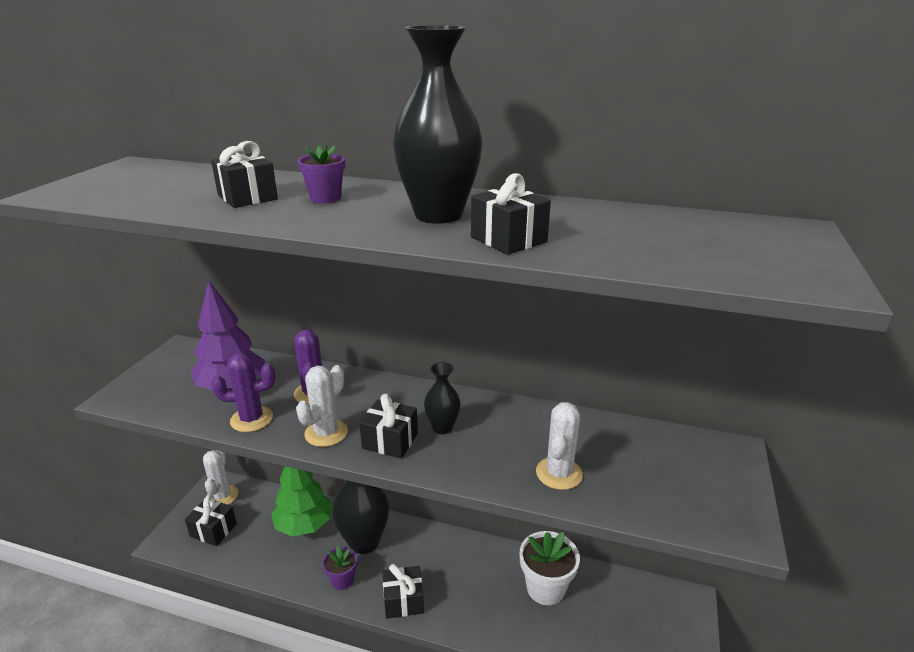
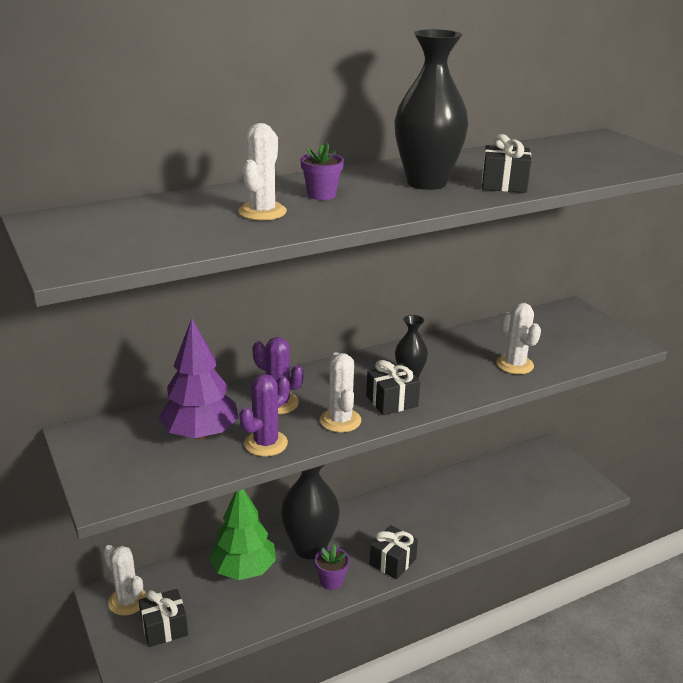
camera: 45 degrees left, 0 degrees up
(247, 197) = (262, 212): black gift -> white cactus
(545, 588) = (468, 493): white flower pot -> none

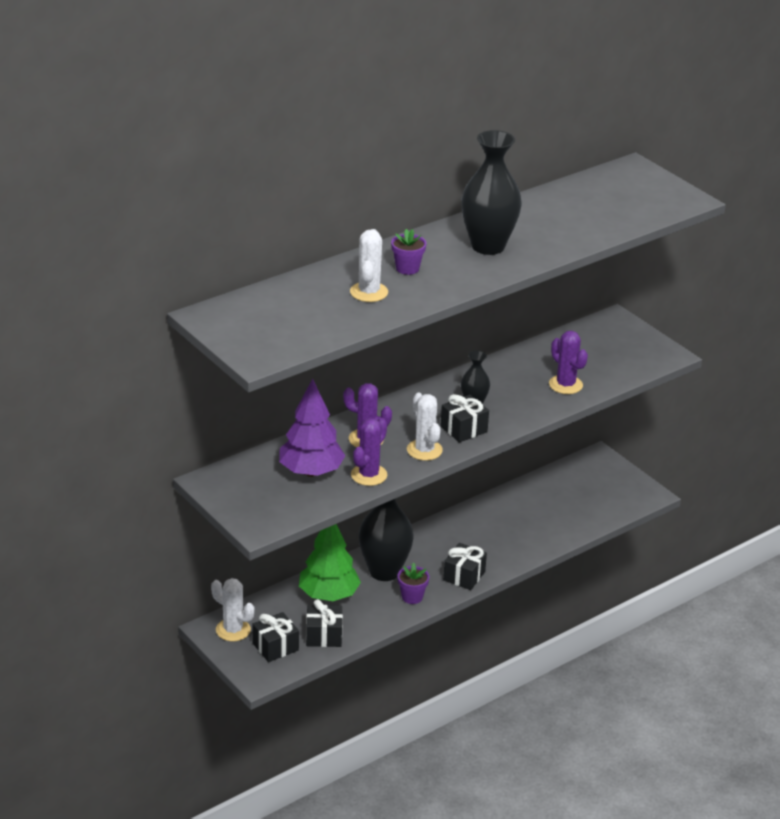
camera: 10 degrees left, 5 degrees up
(504, 184) = (551, 243): black gift -> black gift (324, 636)
(515, 365) = (565, 385): white cactus -> purple cactus

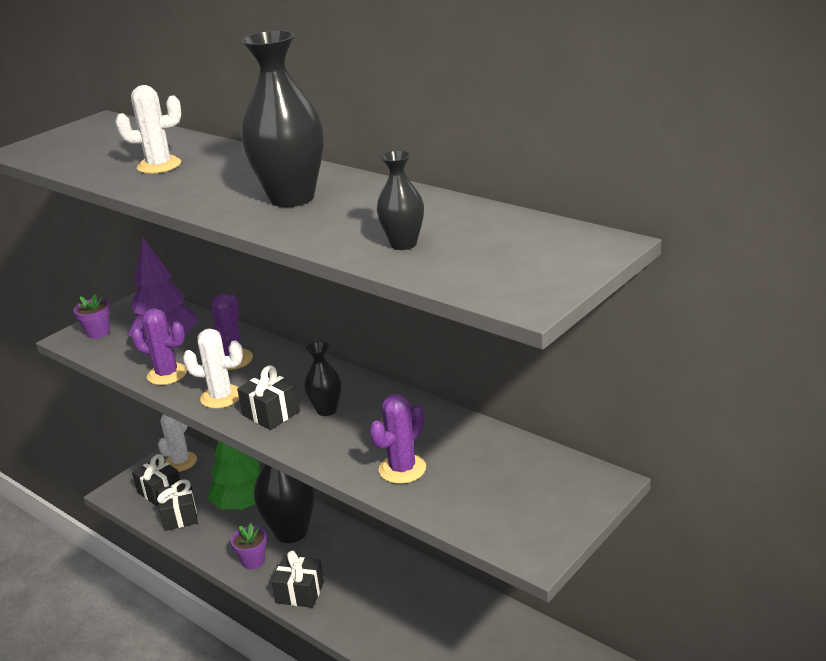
camera: 80 degrees right, 5 degrees down
(407, 268) = (219, 172): purple flower pot -> purple flower pot (98, 332)
(424, 450) = (221, 397): white cactus -> white cactus turned 45 degrees clockwise
(595, 220) = (403, 244): none -> black vase

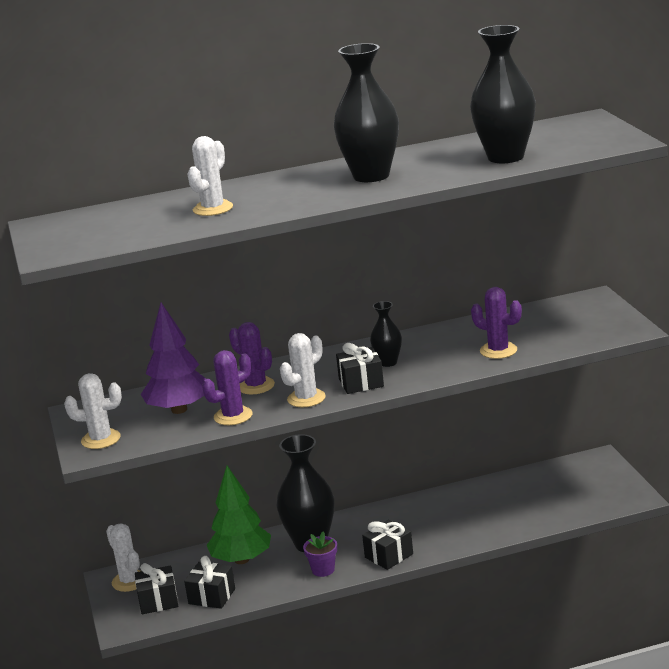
camera: 55 degrees left, 5 degrees down
(98, 332) = (101, 439): purple flower pot -> white cactus
(402, 469) = (498, 350): purple cactus -> purple cactus turned 45 degrees counterclockwise
(403, 244) = (505, 157): black vase -> black vase, size x1.92

